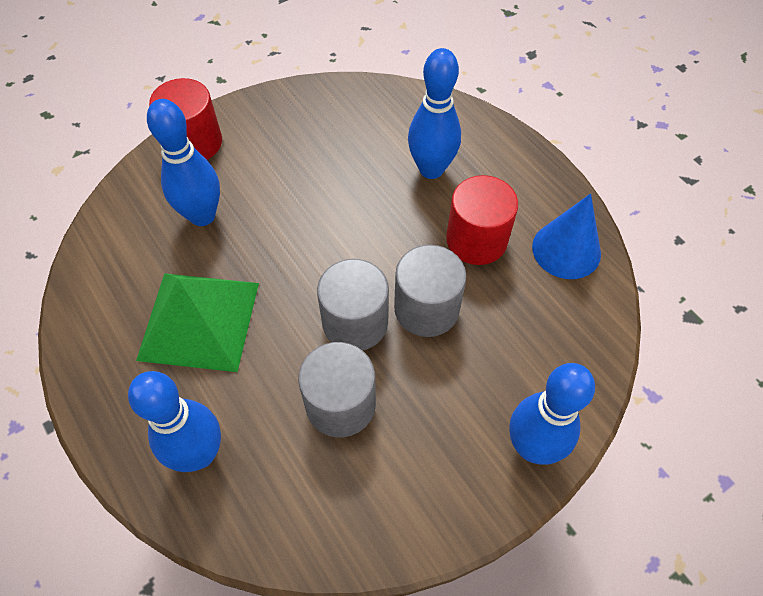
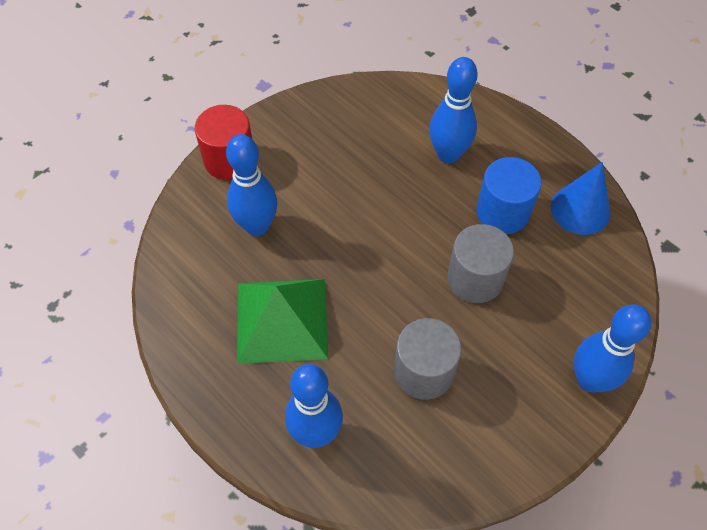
camera: 10 degrees left, 0 degrees up
(355, 322) = (417, 300): grey cylinder -> none
(476, 240) = (502, 212): red cylinder -> blue cylinder

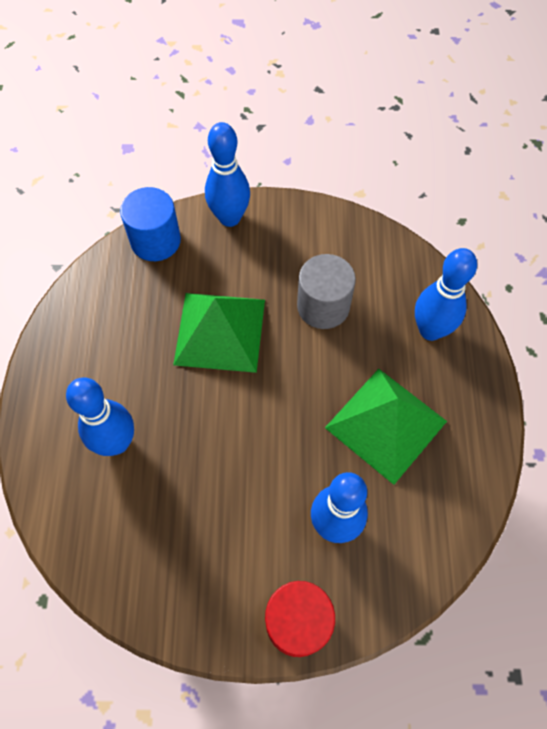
camera: 135 degrees left, 5 degrees up
(475, 278) = (220, 331): grey cylinder -> green pyramid
(502, 212) = (140, 358): blue cylinder -> blue cylinder (155, 240)
(580, 209) = (88, 311): blue cone -> none

